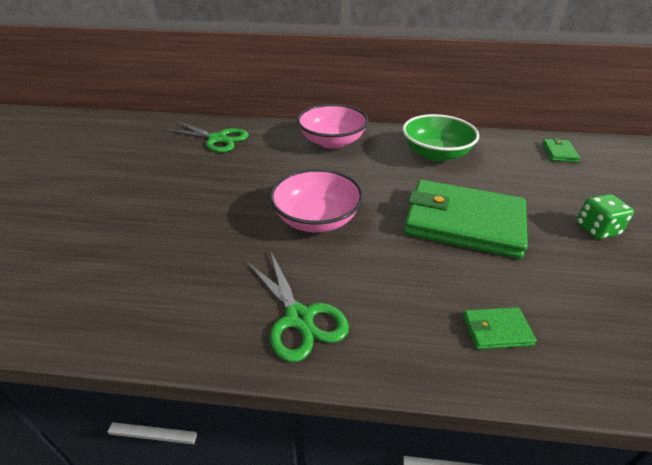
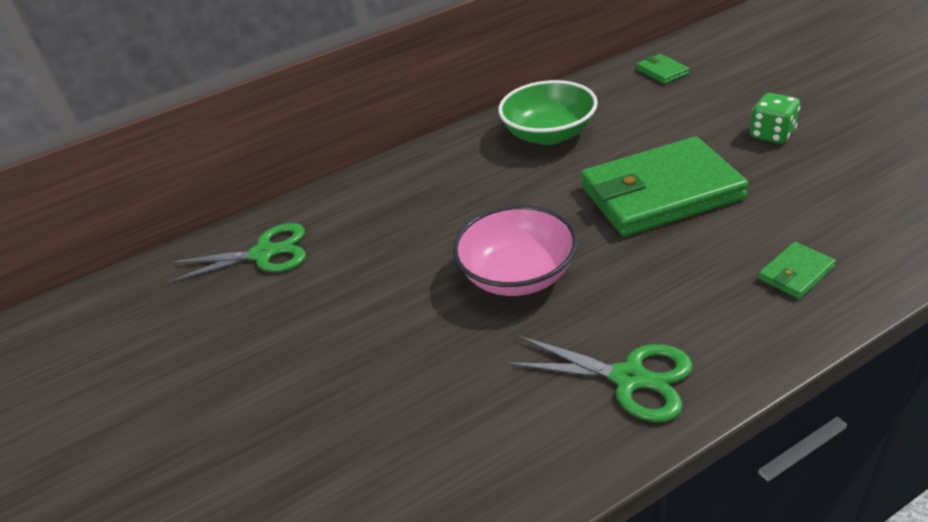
camera: 30 degrees left, 0 degrees up
(332, 141) = (417, 179): pink bowl -> none

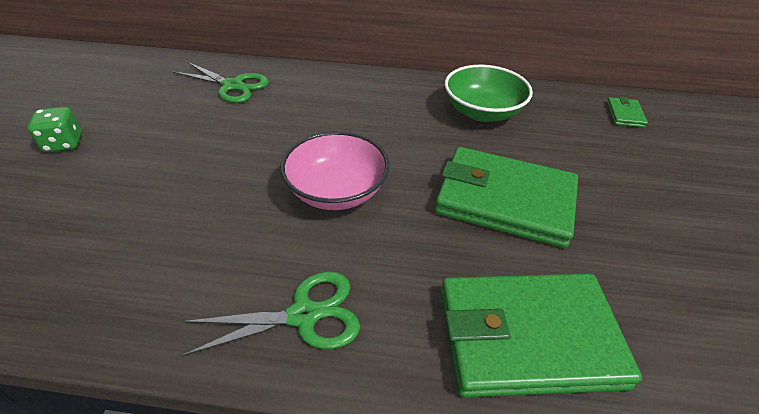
camera: 30 degrees right, 5 degrees up
(629, 378) = (304, 315): green scissors -> green scissors turned 75 degrees counterclockwise
(772, 134) = (656, 214): green dice -> green dice (64, 143)
(795, 273) = (527, 337): green wallet -> green wallet, size x2.44

